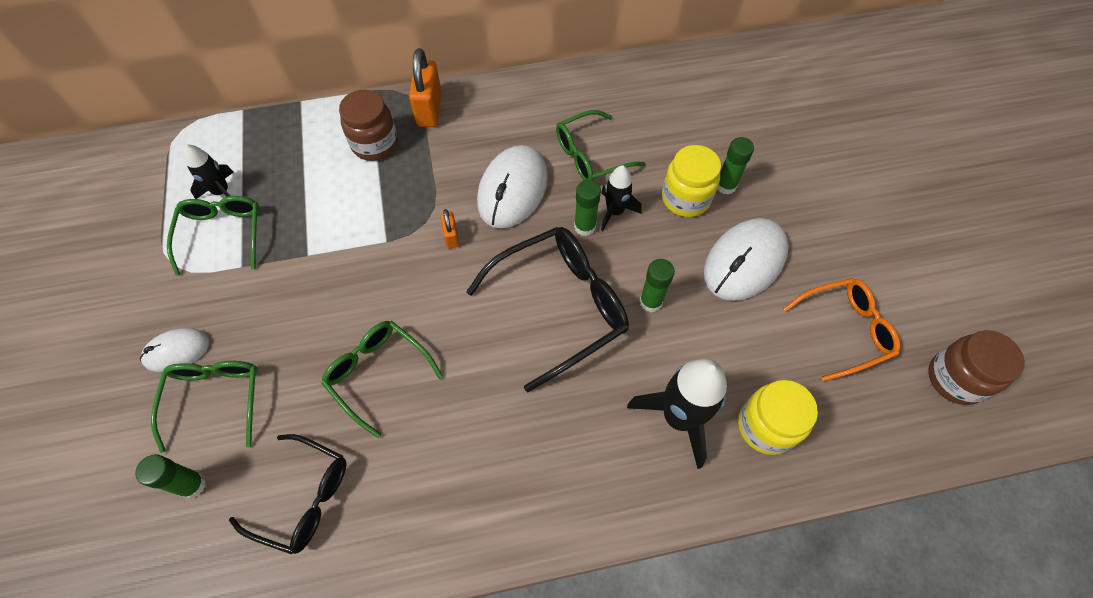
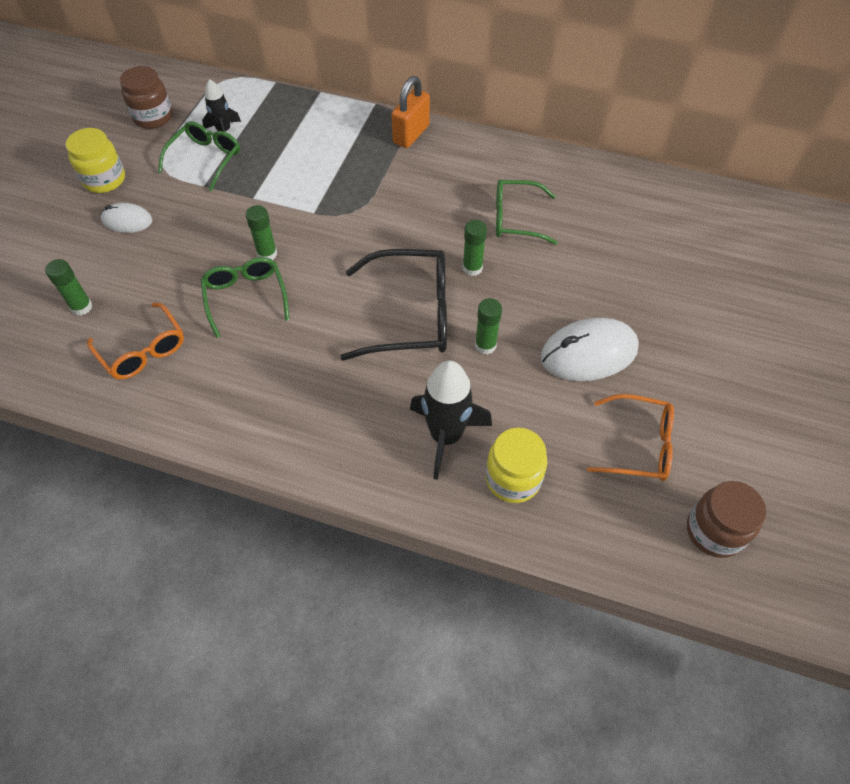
camera: 30 degrees right, 5 degrees down
(215, 399) = (131, 262): green glasses -> none
(303, 497) = (143, 350): black glasses -> orange glasses
(375, 144) = (353, 142): brown jar -> brown jar (153, 117)
(451, 236) = (363, 230): orange padlock -> none
(512, 190) = (434, 217): white mouse -> none
(615, 211) = (505, 268): black rocket -> none
(685, 198) = (573, 284): yellow jar -> yellow jar (104, 180)
(725, 185) = (617, 289): green glue stick -> green glue stick (267, 254)

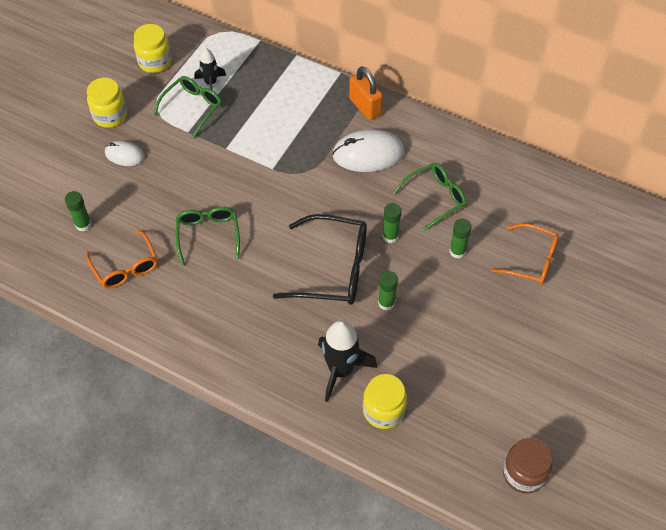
camera: 10 degrees right, 0 degrees up
(153, 117) = (155, 62): brown jar -> yellow jar
(267, 254) = (230, 200): green glue stick -> green glue stick (457, 251)
(411, 134) = (365, 107): orange padlock -> orange padlock turned 75 degrees counterclockwise
(516, 219) = (435, 198): green glasses -> green glasses turned 135 degrees clockwise
(588, 353) = (465, 321): white mouse -> white mouse (368, 154)
(639, 445) = (485, 400): orange glasses -> orange glasses (531, 260)

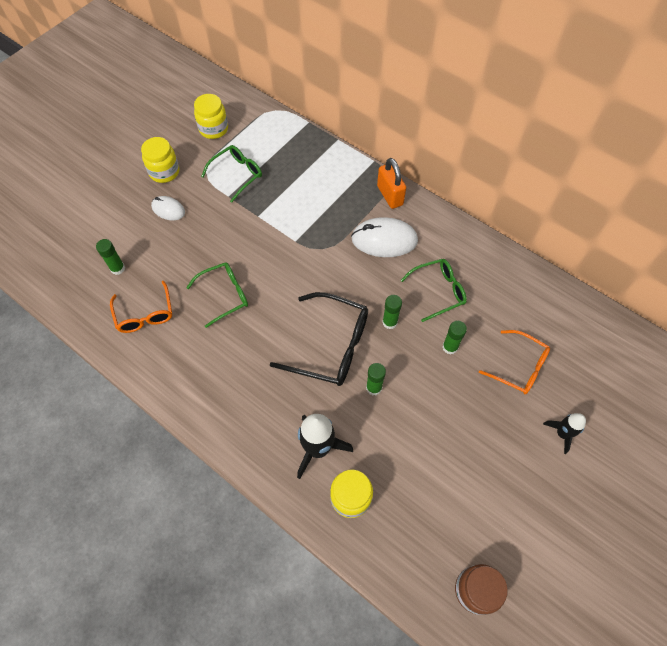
camera: 10 degrees right, 5 degrees up
(208, 235) = (224, 295): green glasses -> green glasses turned 60 degrees clockwise
(211, 83) = (257, 155): black rocket -> black rocket (562, 434)

